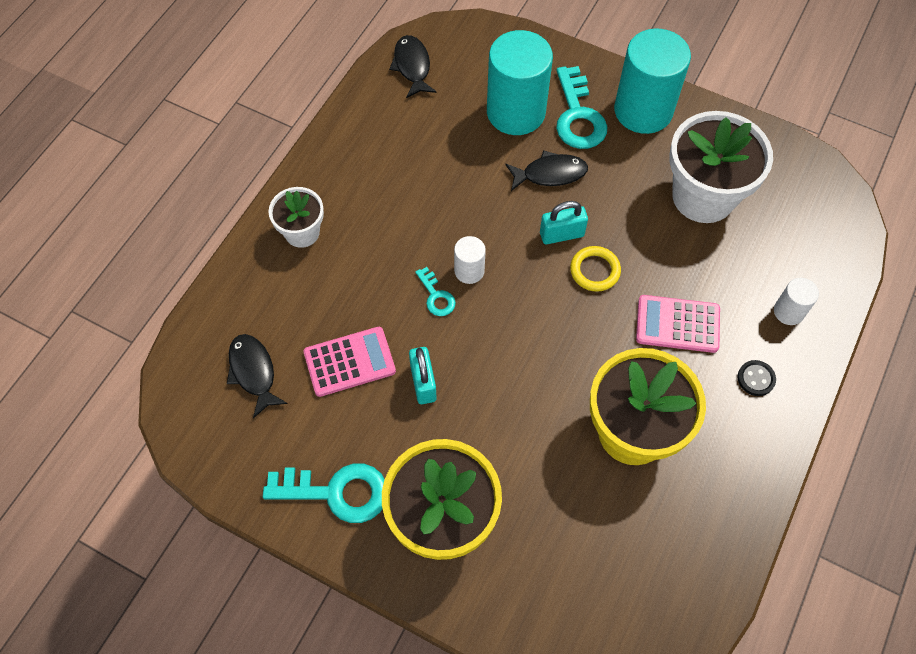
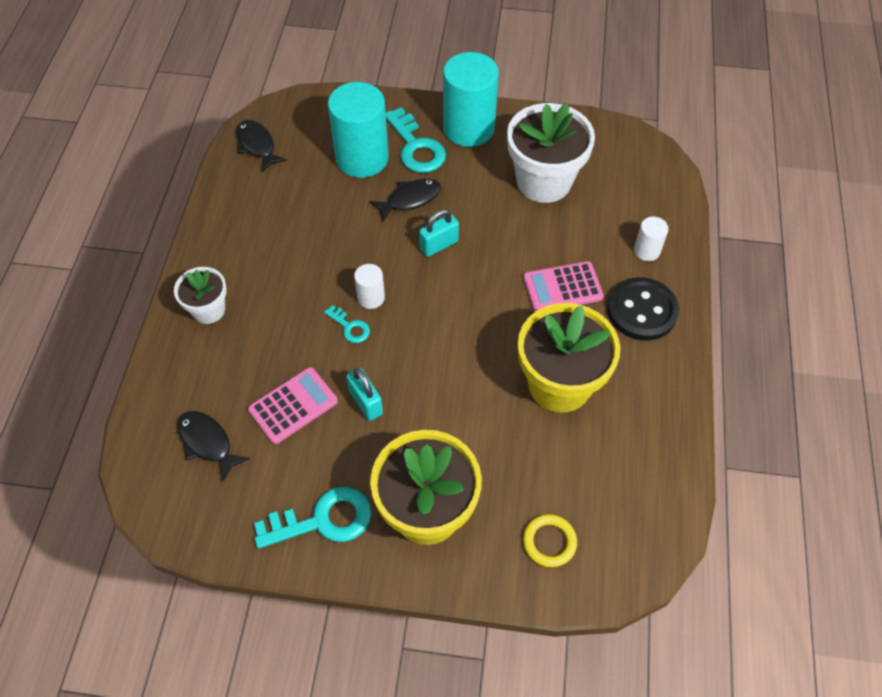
camera: 20 degrees left, 5 degrees down
(595, 271) = (478, 265): yellow ring -> yellow ring (549, 542)
(756, 378) = (642, 311): black button -> black button, size x2.15

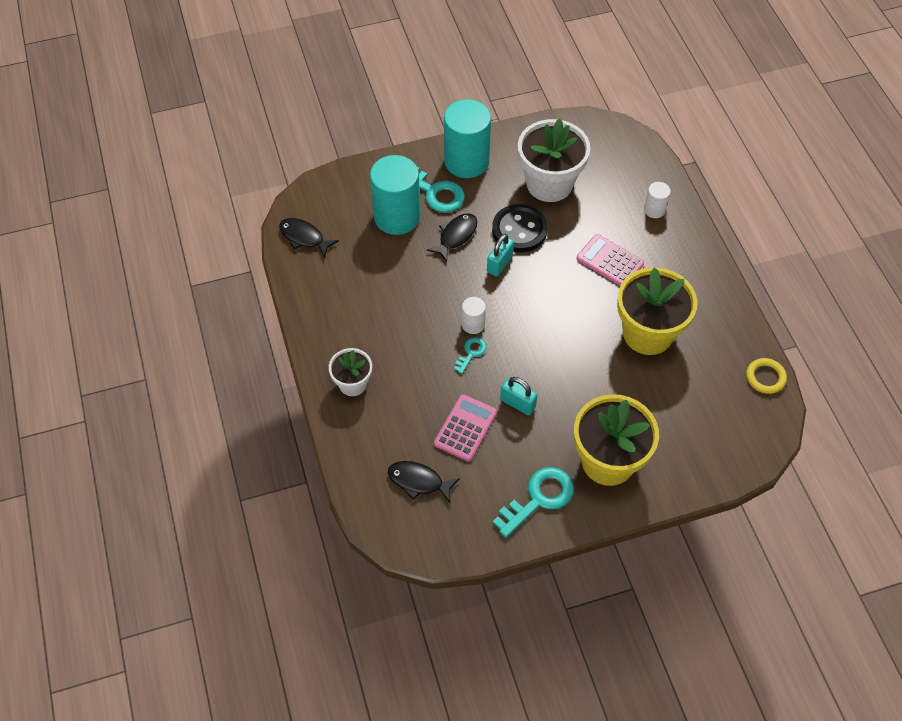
camera: 25 degrees left, 0 degrees up
(350, 327) = (471, 353): turquoise key -> turquoise key turned 75 degrees counterclockwise
(549, 542) = (702, 445): yellow ring -> yellow ring (765, 377)
(562, 287) = (610, 261): pink calculator -> pink calculator turned 75 degrees clockwise
(642, 311) = (675, 256): black button -> black button (519, 230)

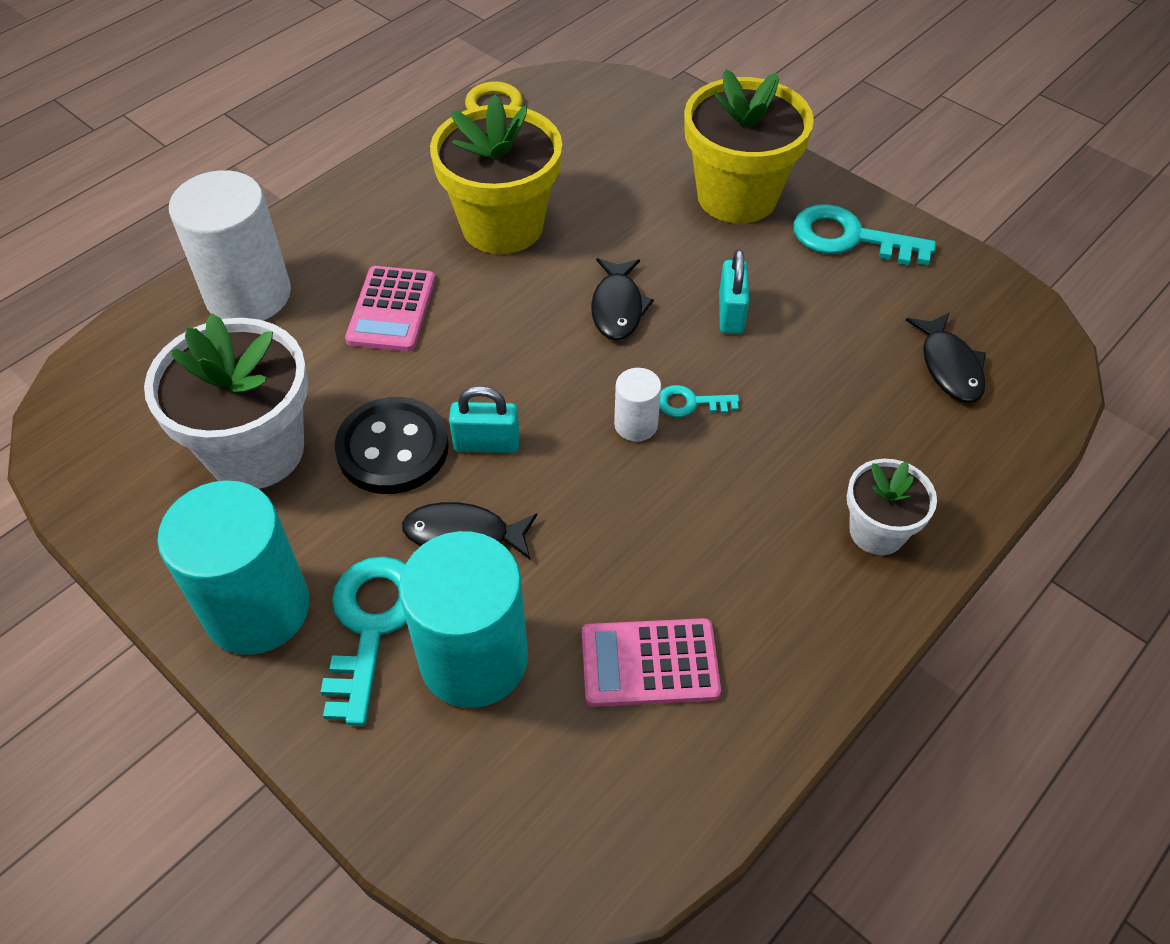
camera: 120 degrees left, 5 degrees down
(304, 237) = (635, 811): black fish -> black fish (617, 307)
(465, 428) = (821, 353): pink calculator -> pink calculator (649, 663)
(654, 210) = (248, 295): white cylinder -> white cylinder, size x2.14

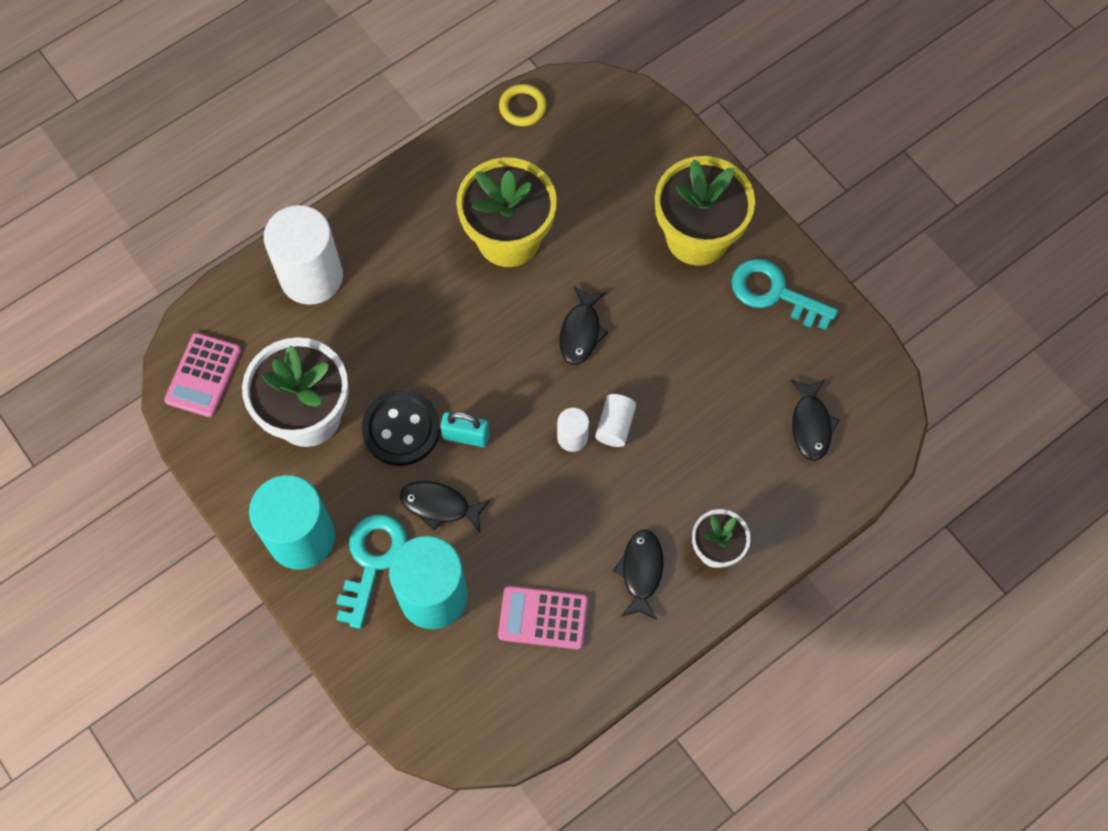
camera: 10 degrees right, 15 degrees up
(391, 310) = (414, 307): pink calculator -> pink calculator (203, 375)
(690, 403) = (615, 425): turquoise key -> white cylinder
(731, 314) = (663, 351): turquoise padlock -> none
(779, 576) = (641, 571): none -> black fish

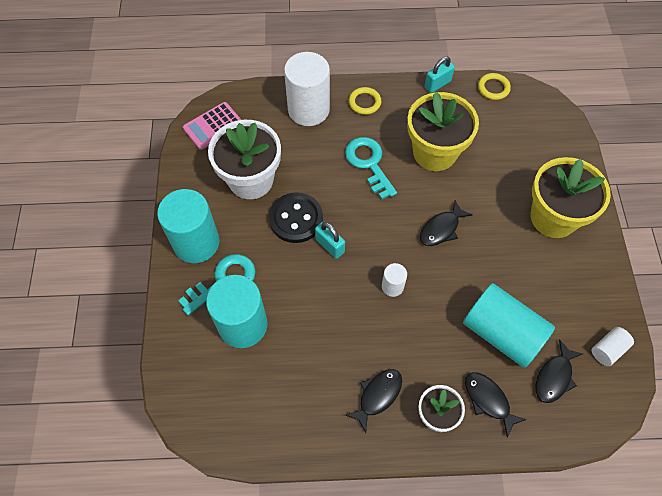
camera: 35 degrees right, 5 degrees down
(376, 223) = (364, 102): none -> yellow ring
(439, 506) = (285, 275): black fish -> black fish (488, 400)
(450, 143) = (437, 84): none -> turquoise padlock
(543, 618) = (296, 382): pink calculator -> none
(615, 425) = (424, 296): white cylinder -> white cylinder (608, 349)
(726, 412) = (502, 332): none -> turquoise cylinder
(774, 293) = (583, 280): turquoise key -> turquoise key (369, 163)

